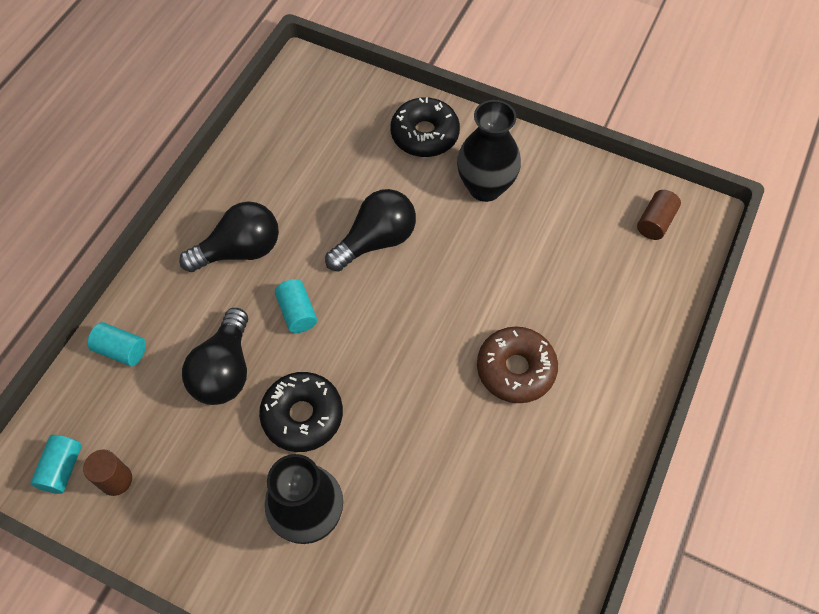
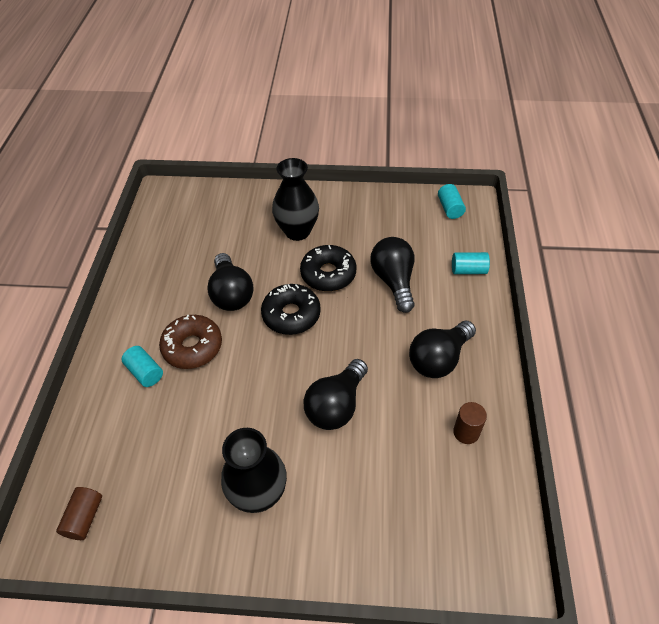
camera: 160 degrees right, 10 degrees down
(116, 480) = (416, 213): brown cylinder -> brown cylinder (466, 432)
(297, 312) = (368, 331): turquoise cylinder -> turquoise cylinder (145, 372)
(424, 134) = (340, 535): black donut -> black donut (291, 315)
(445, 433) = (231, 294): none -> black light bulb

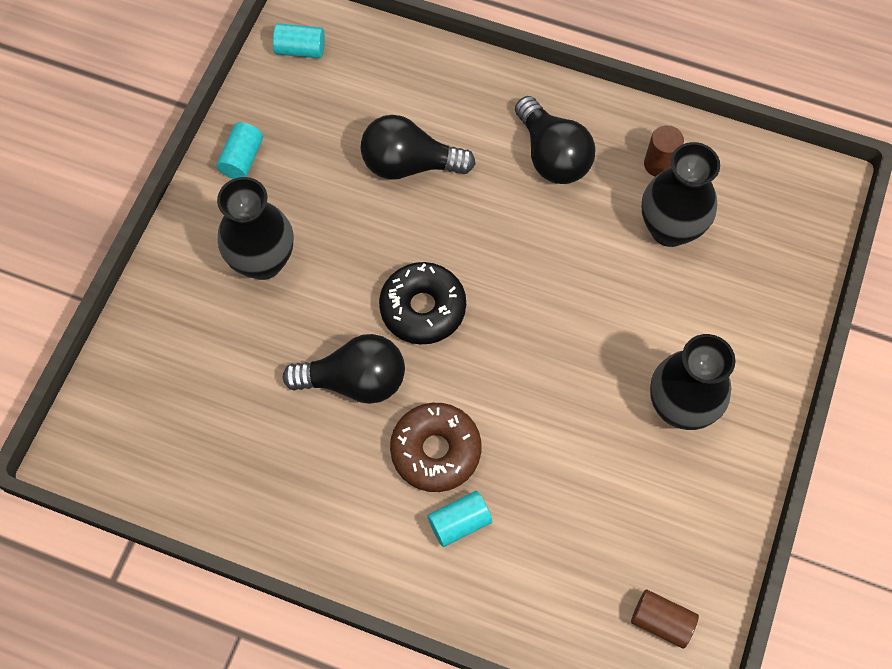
camera: 75 degrees left, 15 degrees up
(328, 274) = (365, 242): black donut -> none
(336, 405) = (584, 290): black light bulb -> none
(411, 453) = (669, 229): none -> black vase
(468, 270) = (423, 71): turquoise cylinder -> turquoise cylinder (242, 159)

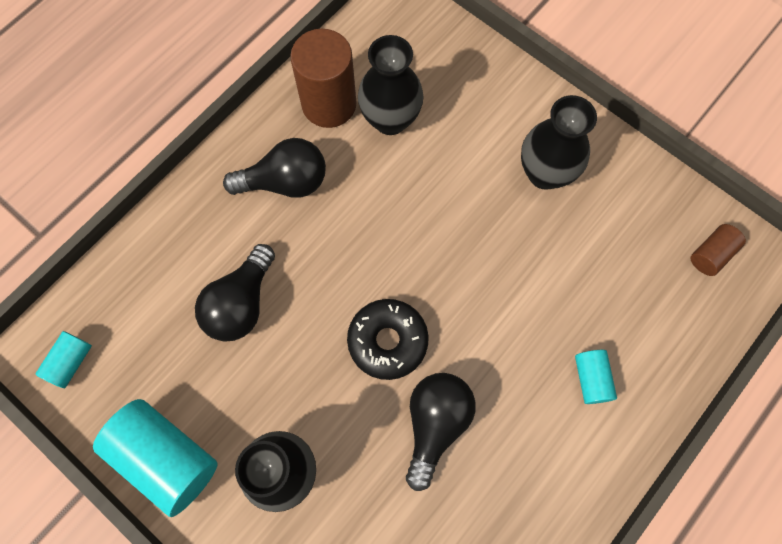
camera: 70 degrees left, 5 degrees up
(242, 159) = (166, 458): turquoise cylinder -> turquoise cylinder, size x2.00
(435, 451) = (522, 376): brown donut -> none
(659, 164) = (329, 104): brown cylinder -> brown cylinder, size x2.00

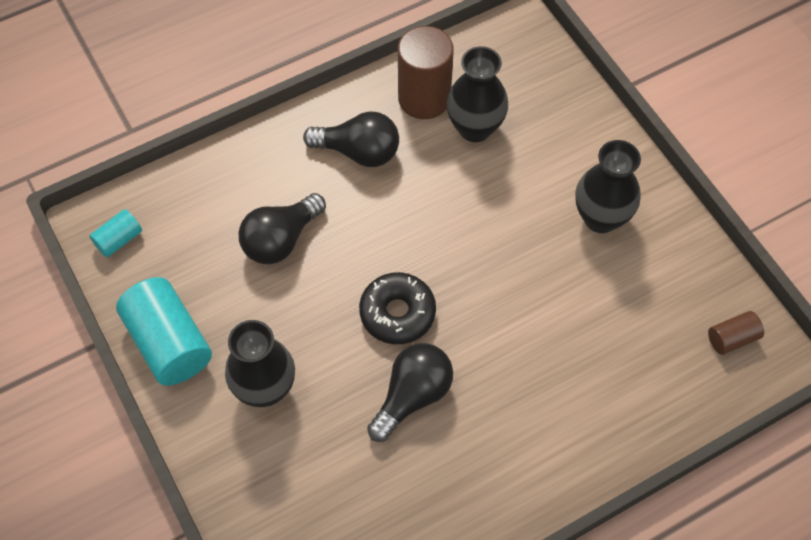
camera: 20 degrees right, 10 degrees down
(591, 379) = (571, 407): turquoise cylinder -> none

